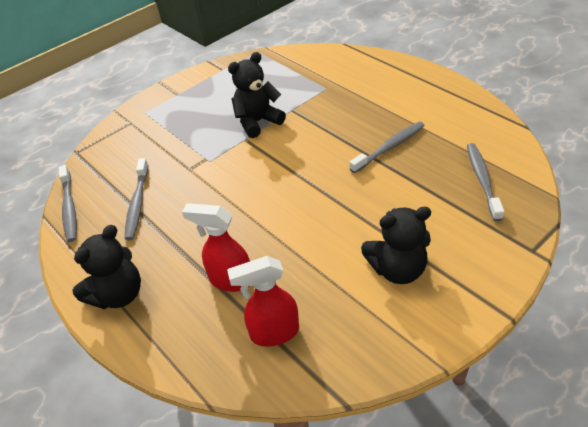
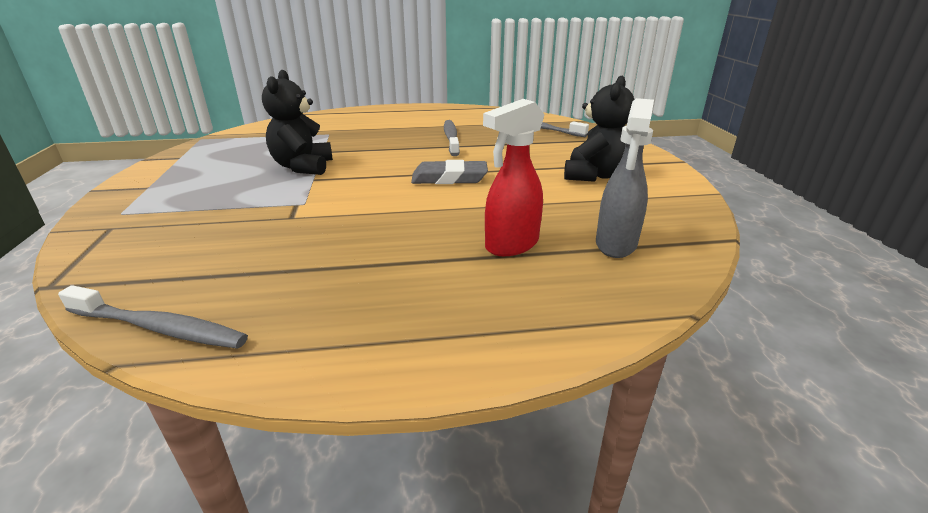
camera: 60 degrees left, 15 degrees down
(118, 295) = (427, 331): black teddy bear -> none
(137, 203) = (278, 266): grey toothbrush -> none
(274, 333) = (615, 245): red spray bottle -> grey spray bottle
(307, 194) = (449, 178): none -> grey eraser

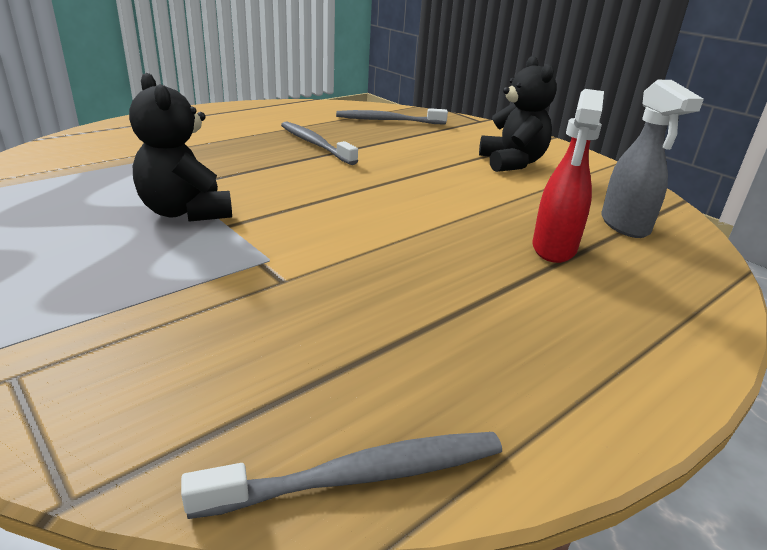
camera: 35 degrees left, 0 degrees up
(449, 178) = (388, 191): grey eraser -> none

